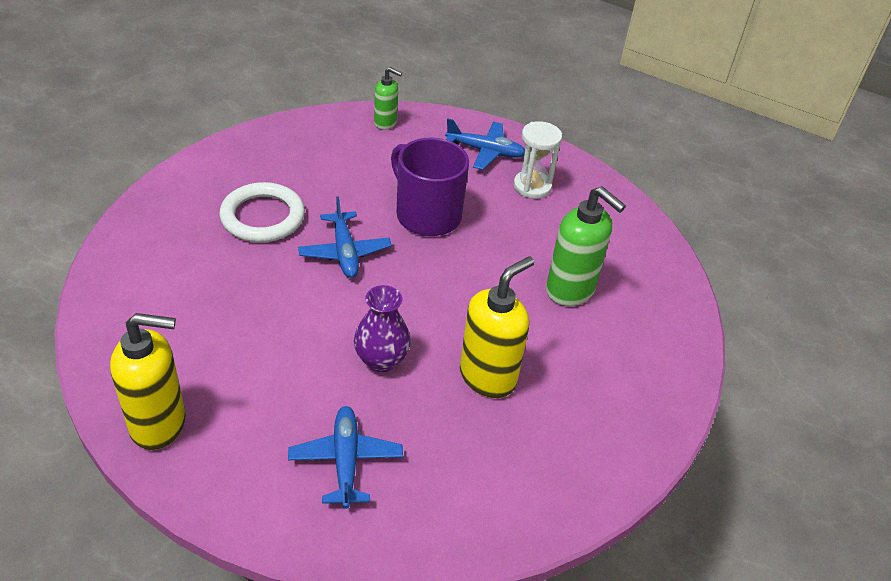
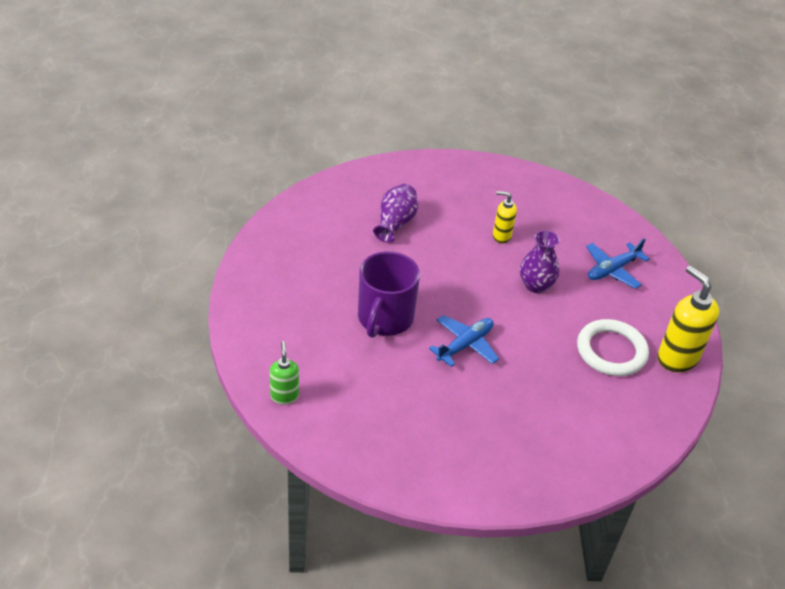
camera: 120 degrees left, 0 degrees up
(263, 217) = (474, 411): white ring -> white ring (611, 351)
(485, 151) = (273, 315): blue plane -> none
(488, 377) = (501, 236): yellow soap dispenser -> yellow soap dispenser, size x0.57
(532, 186) = (298, 273): white hourglass -> none
(571, 290) = (395, 223): green soap dispenser -> purple vase

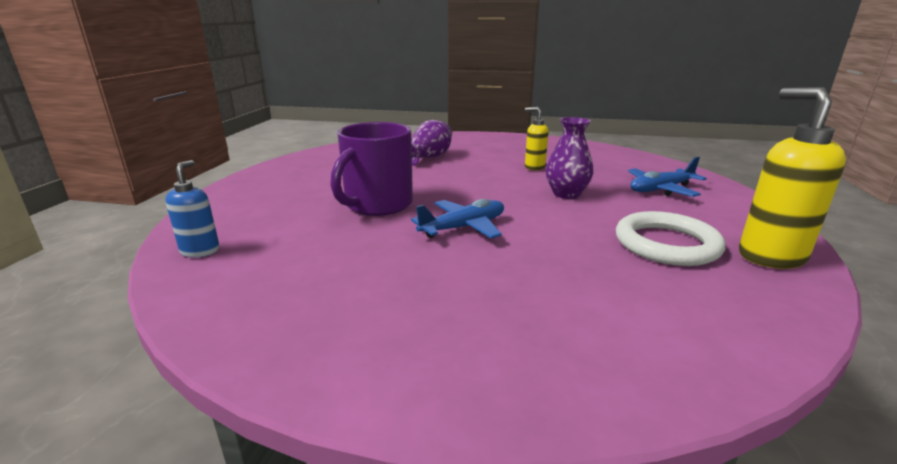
camera: 15 degrees right, 20 degrees down
(284, 396) = (200, 251): green soap dispenser -> blue soap dispenser

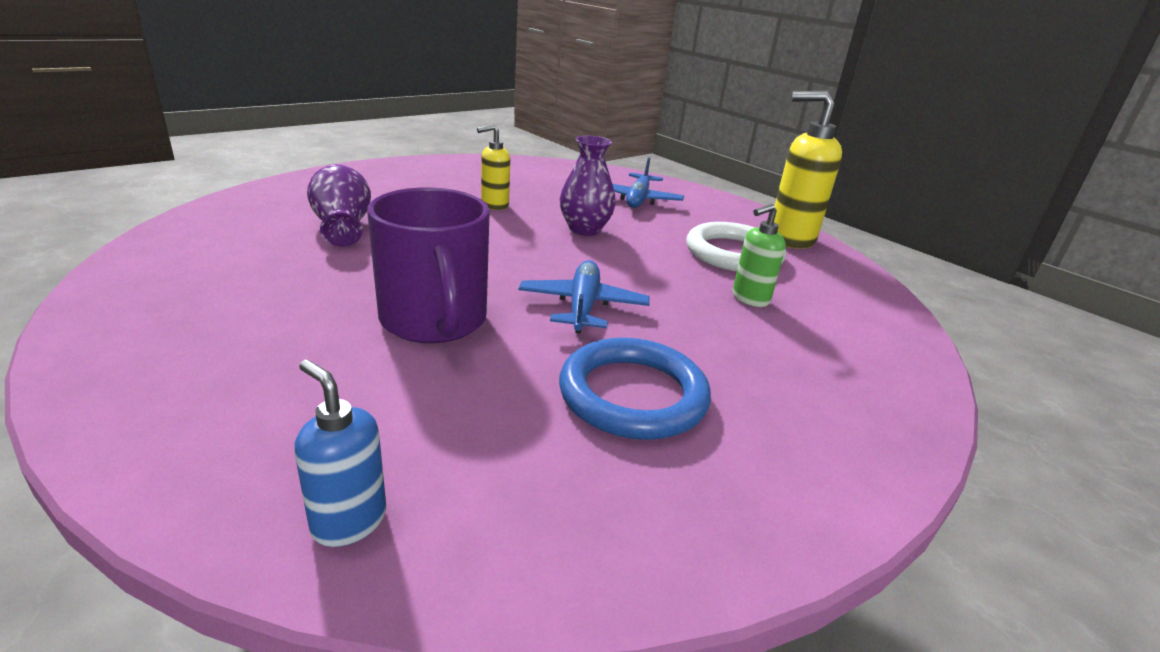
camera: 55 degrees left, 5 degrees up
(386, 274) = (633, 395): none -> blue ring
(602, 272) = (750, 298): none -> green soap dispenser

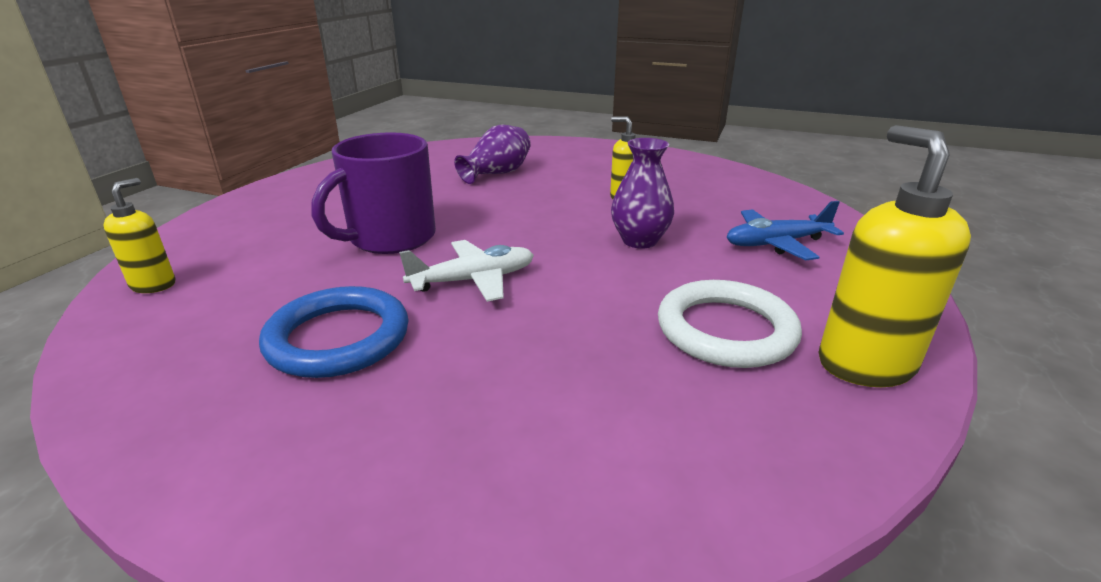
camera: 65 degrees right, 0 degrees up
(348, 521) = (154, 285): blue soap dispenser -> yellow soap dispenser
(583, 306) = (473, 280): blue plane -> white plane
(750, 298) = (608, 364): green soap dispenser -> none

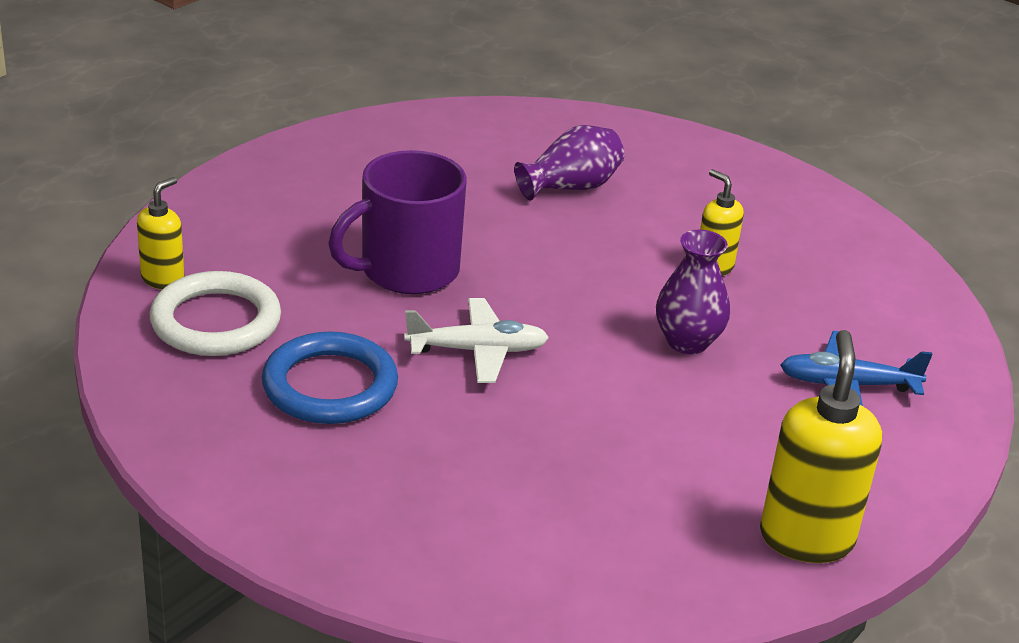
camera: 15 degrees right, 5 degrees up
(726, 330) = (700, 471): white ring -> white ring (216, 321)

